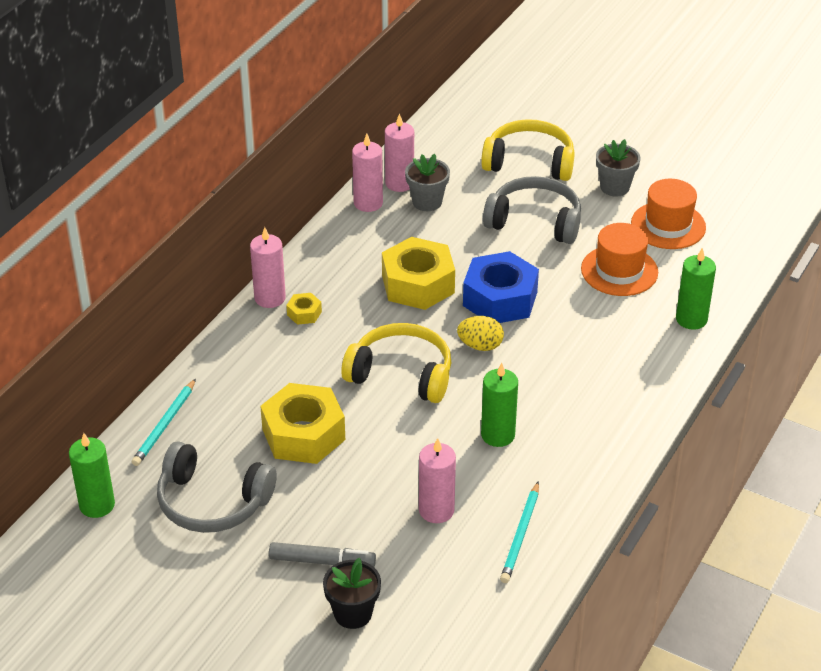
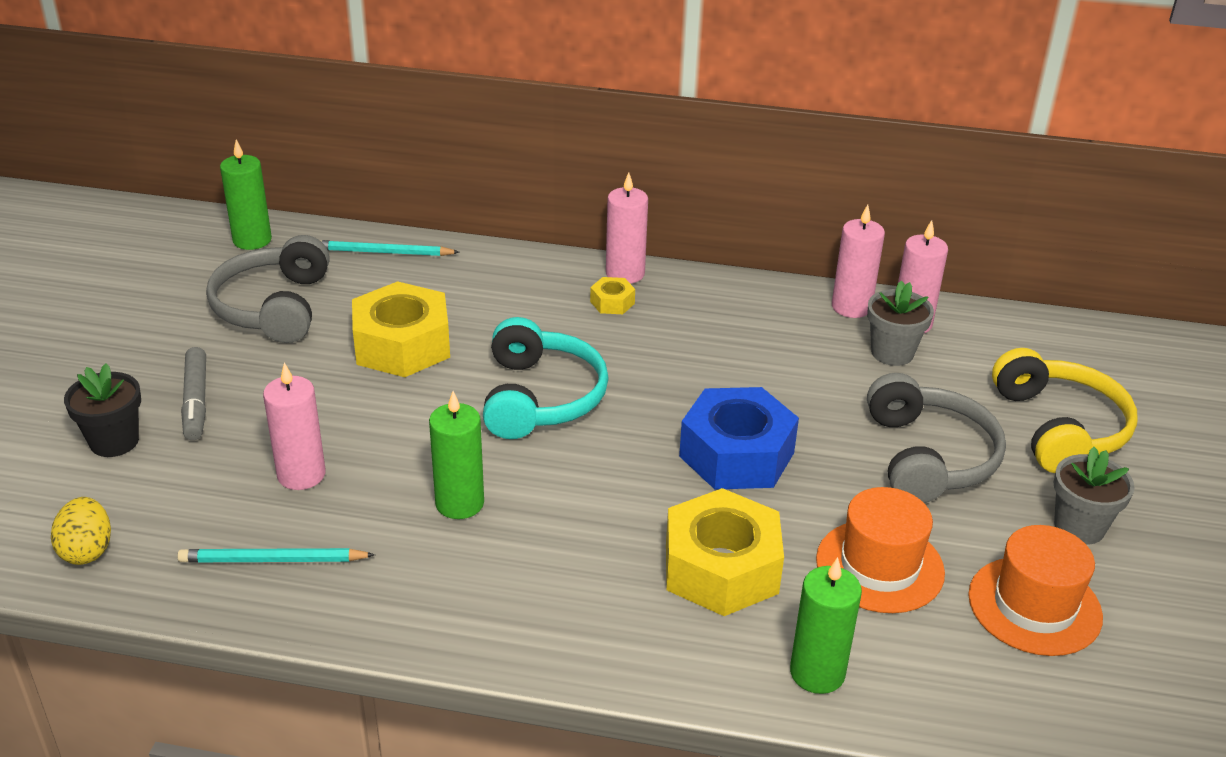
camera: 70 degrees right, 5 degrees down
(401, 374) = (540, 397): yellow headphones -> turquoise headphones
(418, 284) = (721, 377): yellow nut -> yellow nut (721, 568)
(480, 346) = (629, 454): yellow egg -> yellow egg (87, 550)

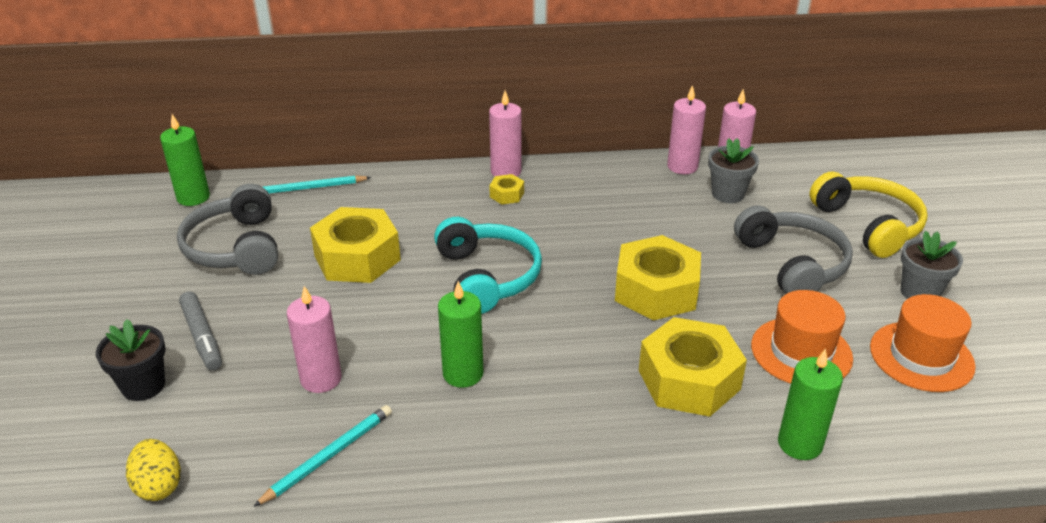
camera: 15 degrees left, 0 degrees up
(272, 560) = (328, 456): turquoise pencil -> turquoise pencil turned 150 degrees clockwise
(736, 454) = (656, 290): blue nut -> yellow nut

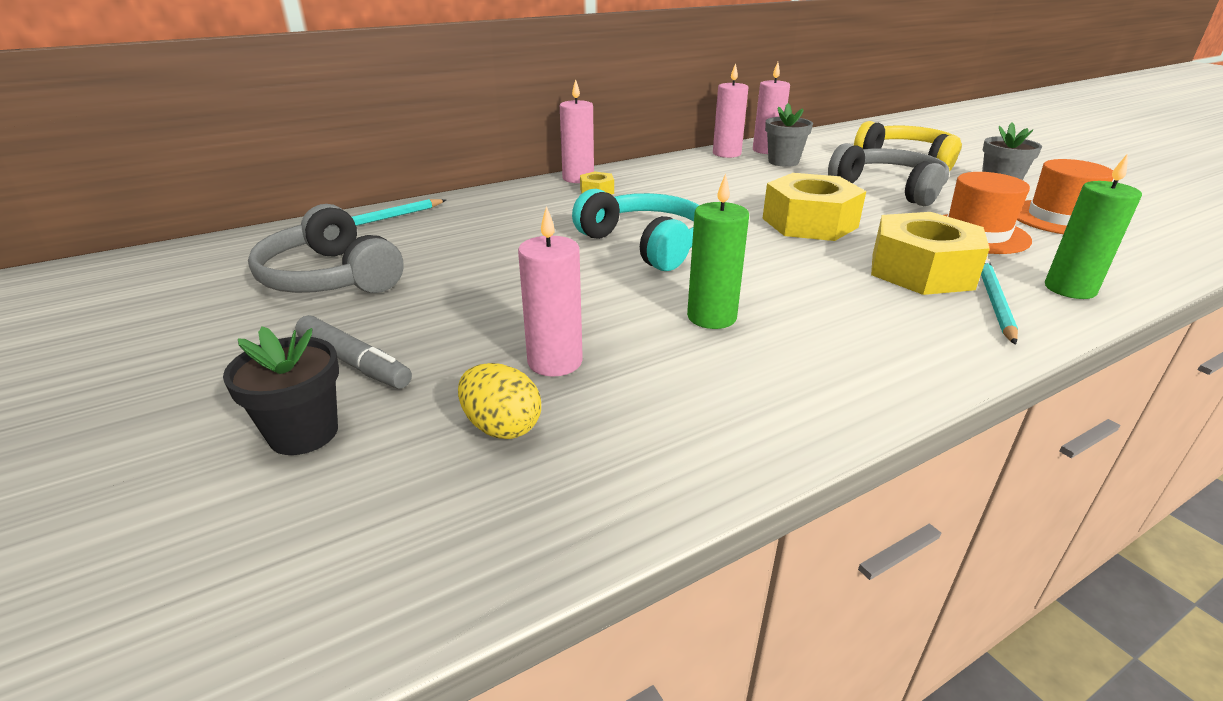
camera: 25 degrees left, 5 degrees down
(158, 485) = (428, 544): yellow egg -> yellow egg (502, 427)
(193, 197) = (236, 249): green candle -> none
(328, 456) = (645, 431): turquoise pencil -> turquoise pencil (994, 301)
(357, 257) = (490, 257): yellow nut -> none

